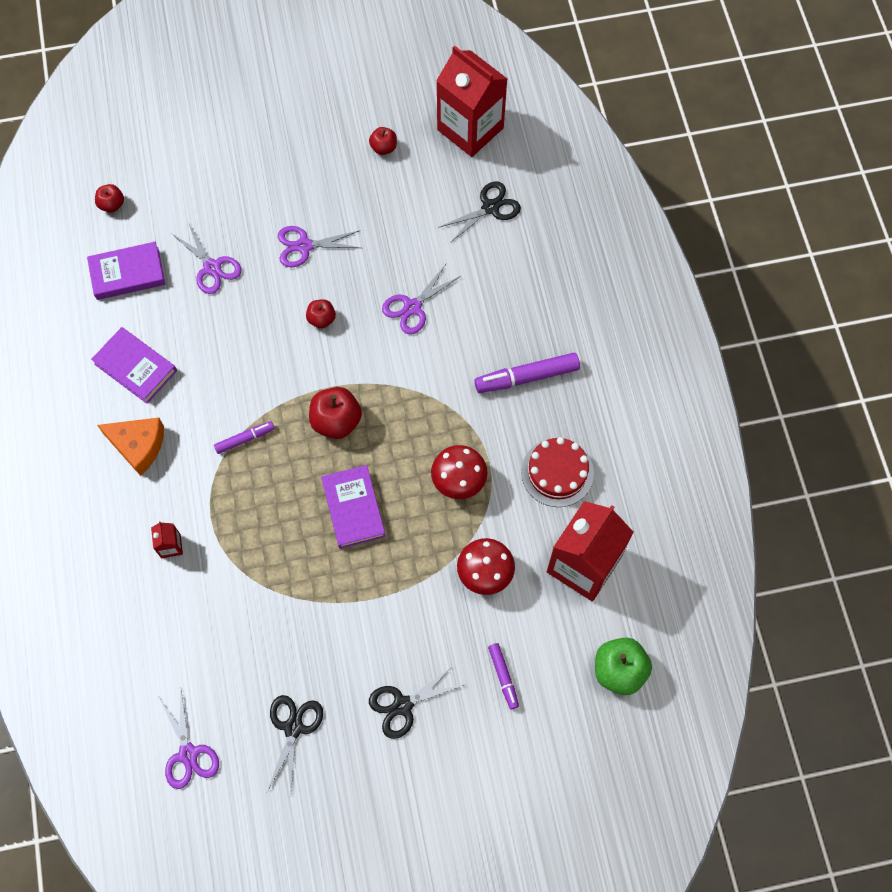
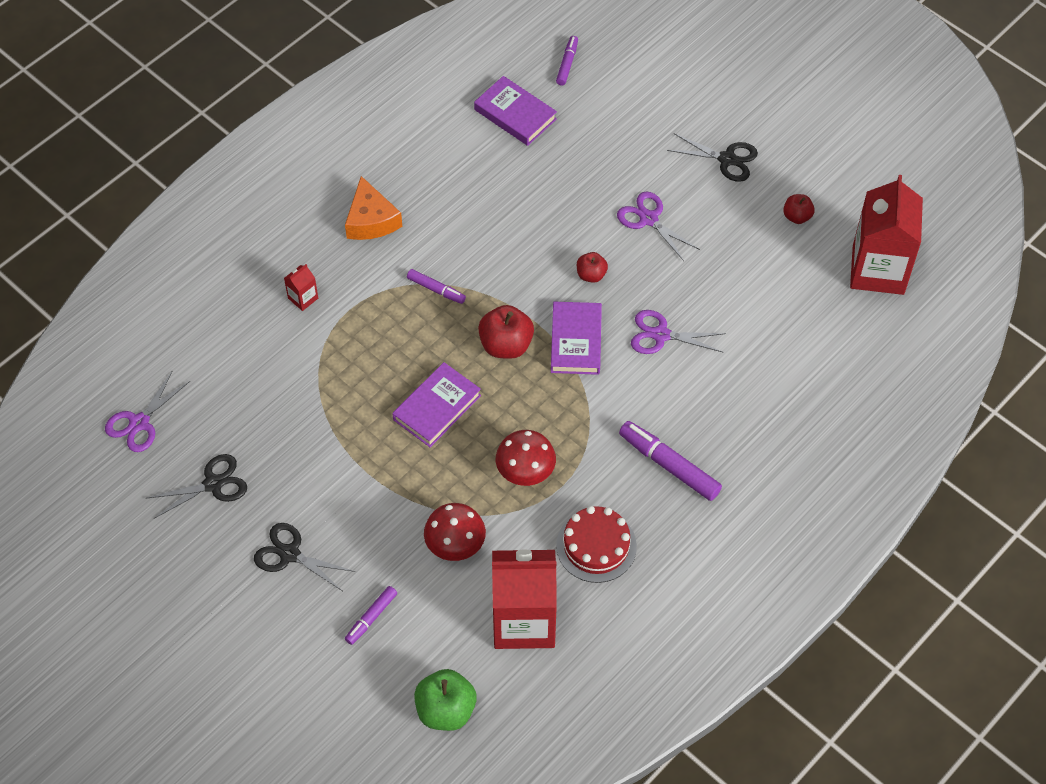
camera: 55 degrees right, 10 degrees down
(112, 205) = (567, 64): red apple -> purple marker
(135, 367) = (437, 174): purple book -> purple book (576, 341)
(212, 267) = (571, 167): purple scissors -> none
(490, 208) = (812, 334): black scissors -> black scissors (727, 159)

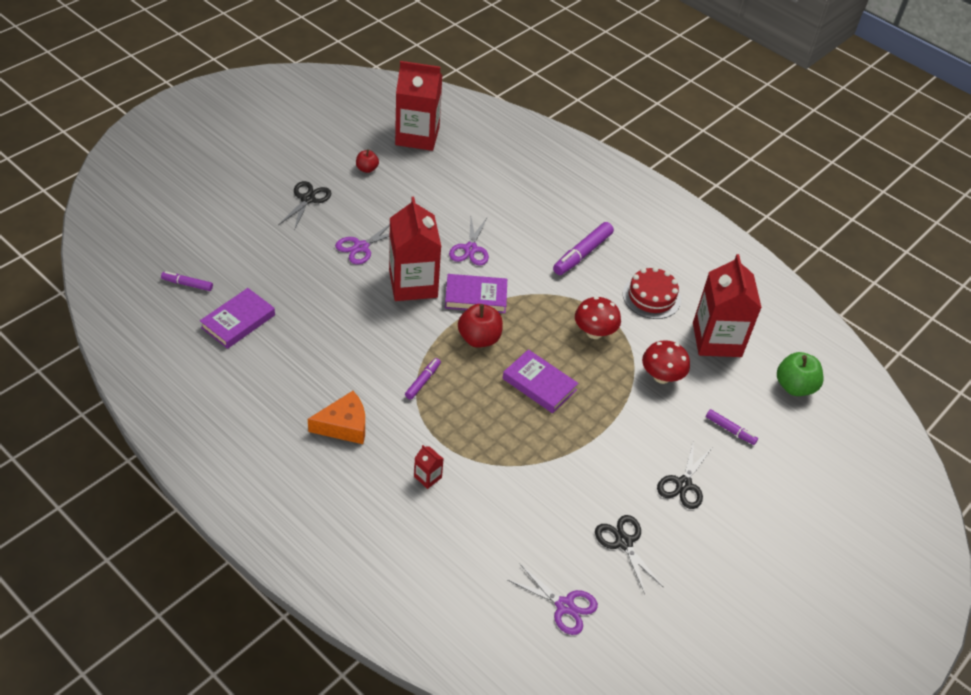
camera: 95 degrees left, 10 degrees down
(591, 275) = (413, 284): red apple -> red carton

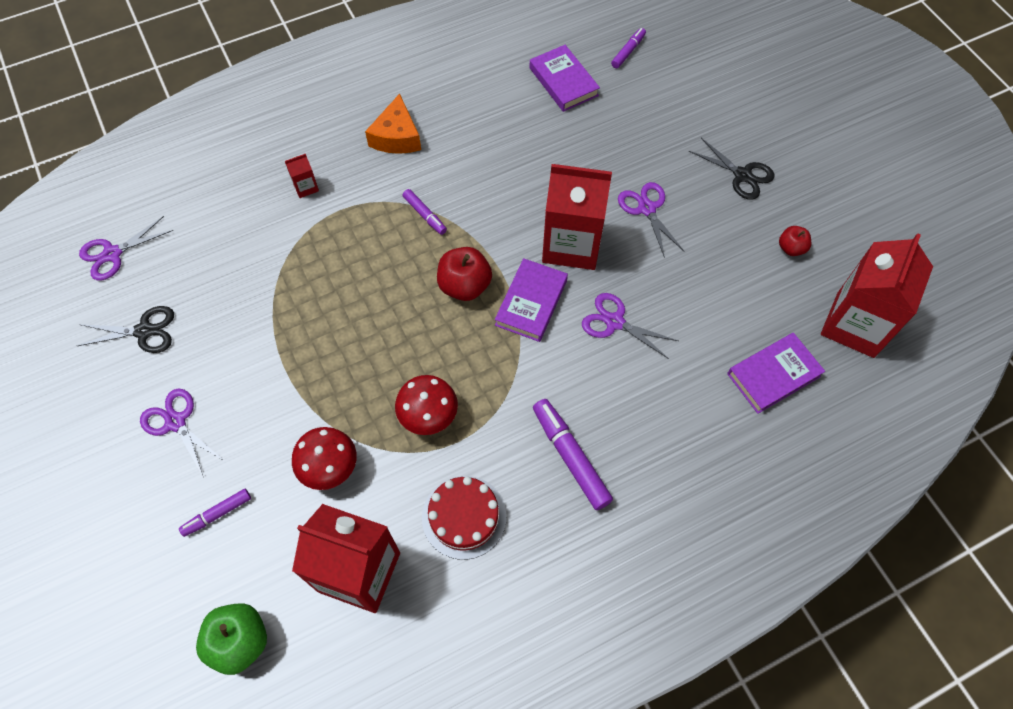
camera: 115 degrees right, 15 degrees up
(539, 384) = (375, 325): purple book -> purple book (773, 375)
(683, 484) = (176, 422): black scissors -> purple scissors

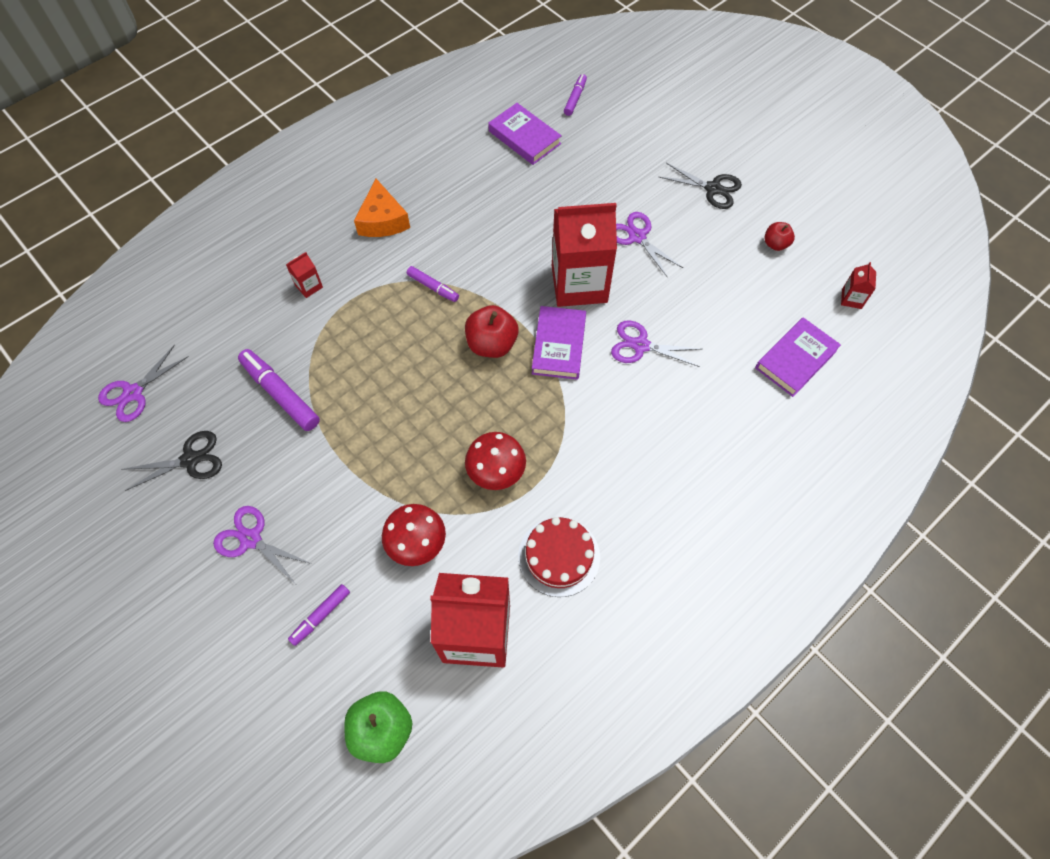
camera: 15 degrees left, 0 degrees up
(570, 456) = (639, 476): purple marker -> purple marker (280, 394)
(855, 324) = (851, 299): red carton -> red carton, size x0.40

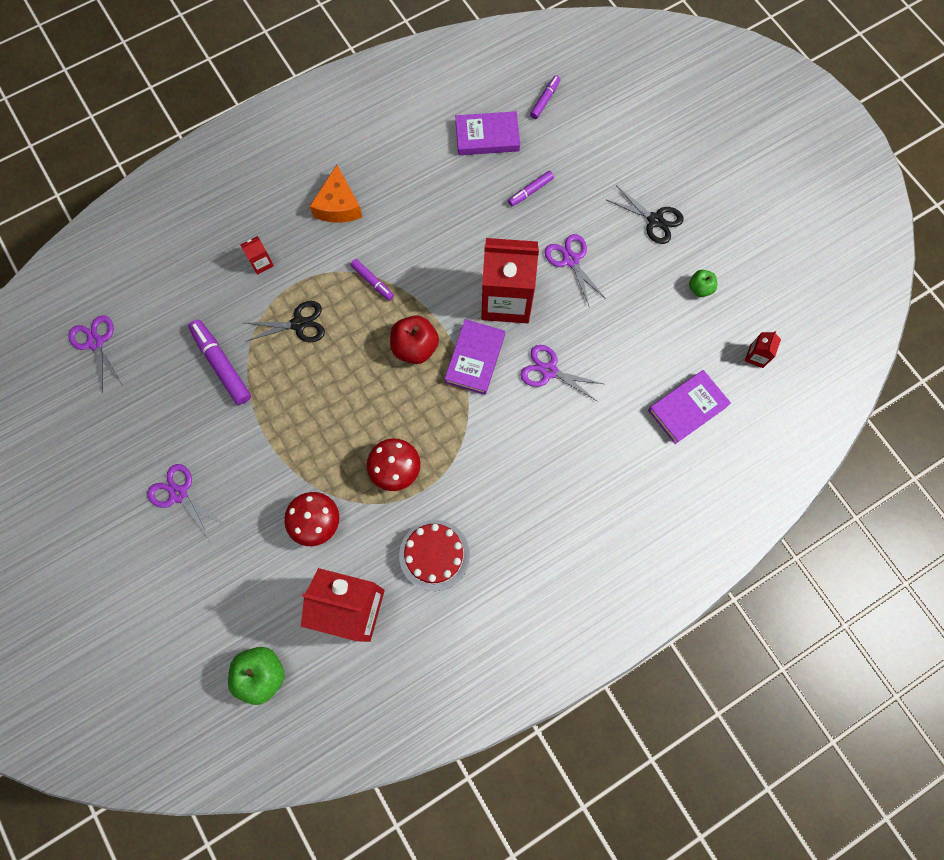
camera: 10 degrees right, 10 degrees up
(133, 393) = (96, 342): purple scissors -> purple scissors turned 105 degrees clockwise
(190, 460) = (137, 414): black scissors -> black scissors (298, 324)
(320, 616) = (227, 571): purple marker -> purple marker (530, 191)
(524, 137) = (487, 136): purple book -> purple book turned 60 degrees counterclockwise
(775, 244) = (700, 288): red apple -> green apple

